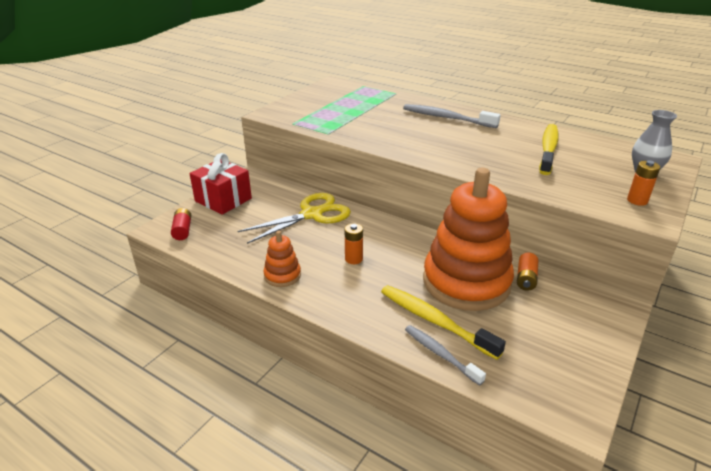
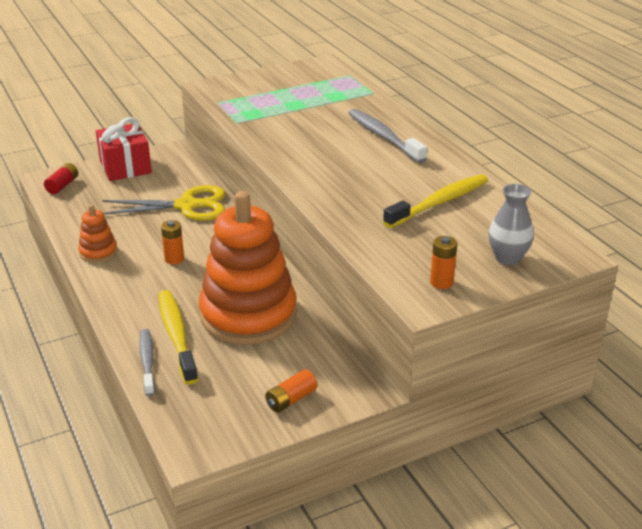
camera: 30 degrees right, 0 degrees up
(526, 278) = (310, 333): orange battery -> orange battery (291, 399)

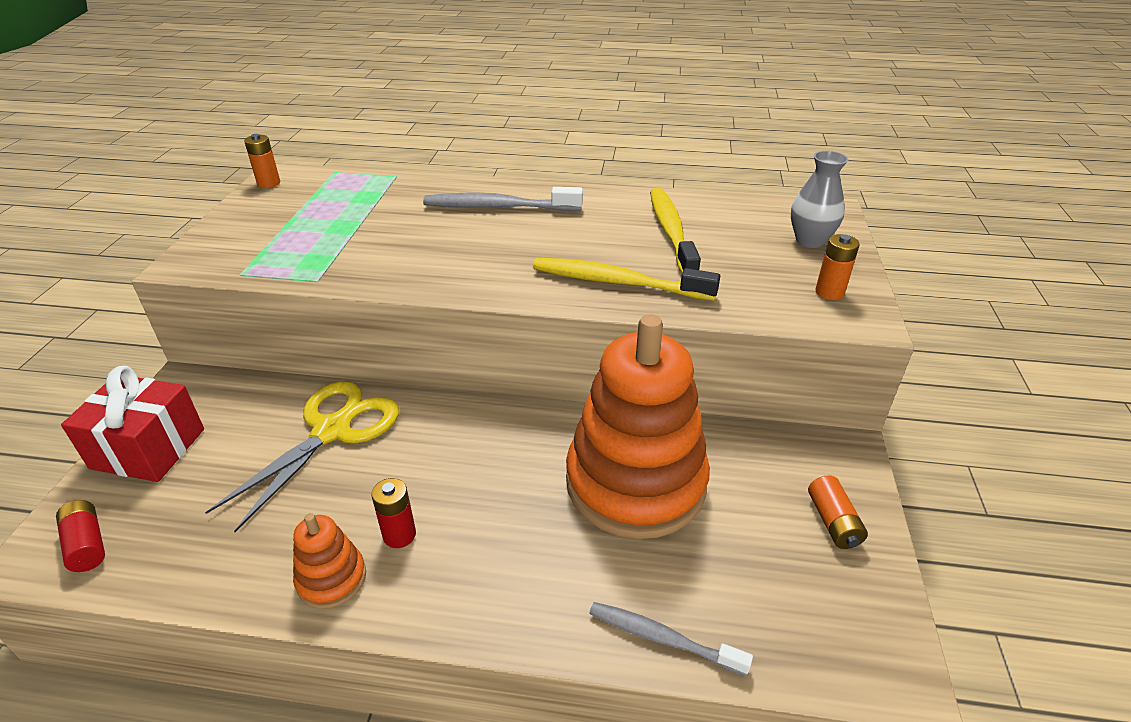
camera: 55 degrees left, 5 degrees up
(139, 257) = (399, 535): none -> red battery
(174, 259) = (443, 499): orange battery -> orange battery (268, 183)
(176, 335) = (624, 576): yellow toothbrush -> yellow toothbrush (617, 282)

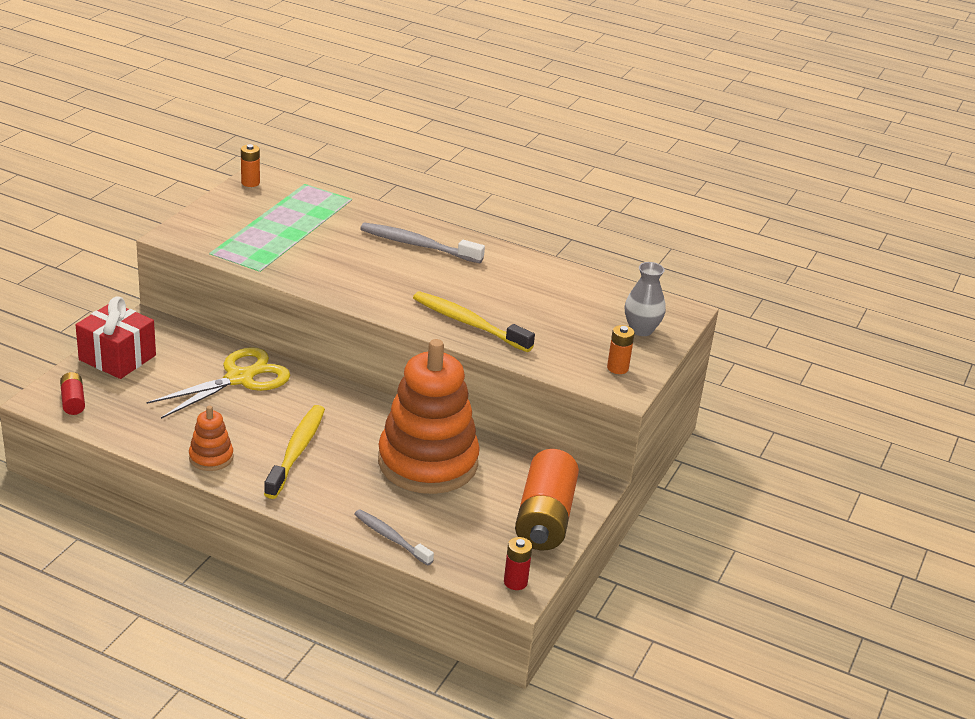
camera: 15 degrees right, 5 degrees down
(399, 535) = (260, 447): red battery -> red battery (515, 582)
(671, 232) = (538, 297): yellow toothbrush -> yellow toothbrush (297, 451)
(833, 522) = (544, 518): orange battery -> orange battery, size x2.16

